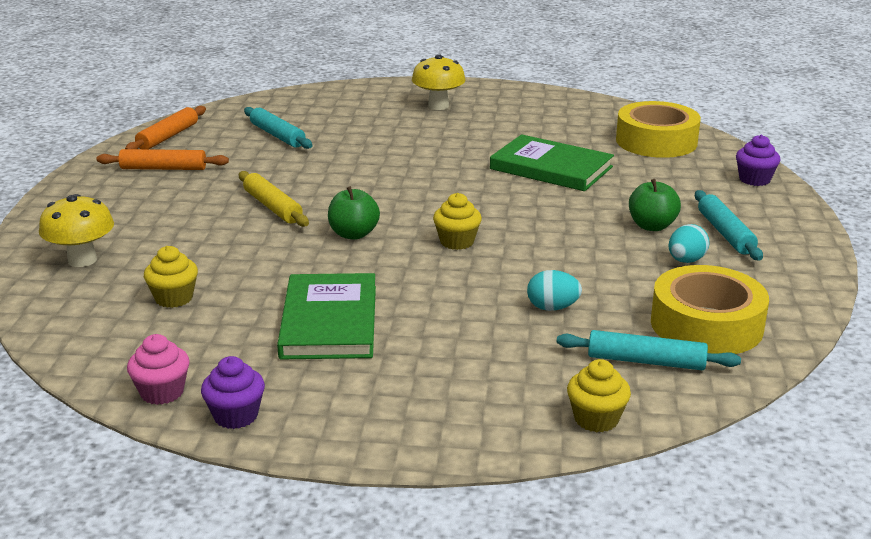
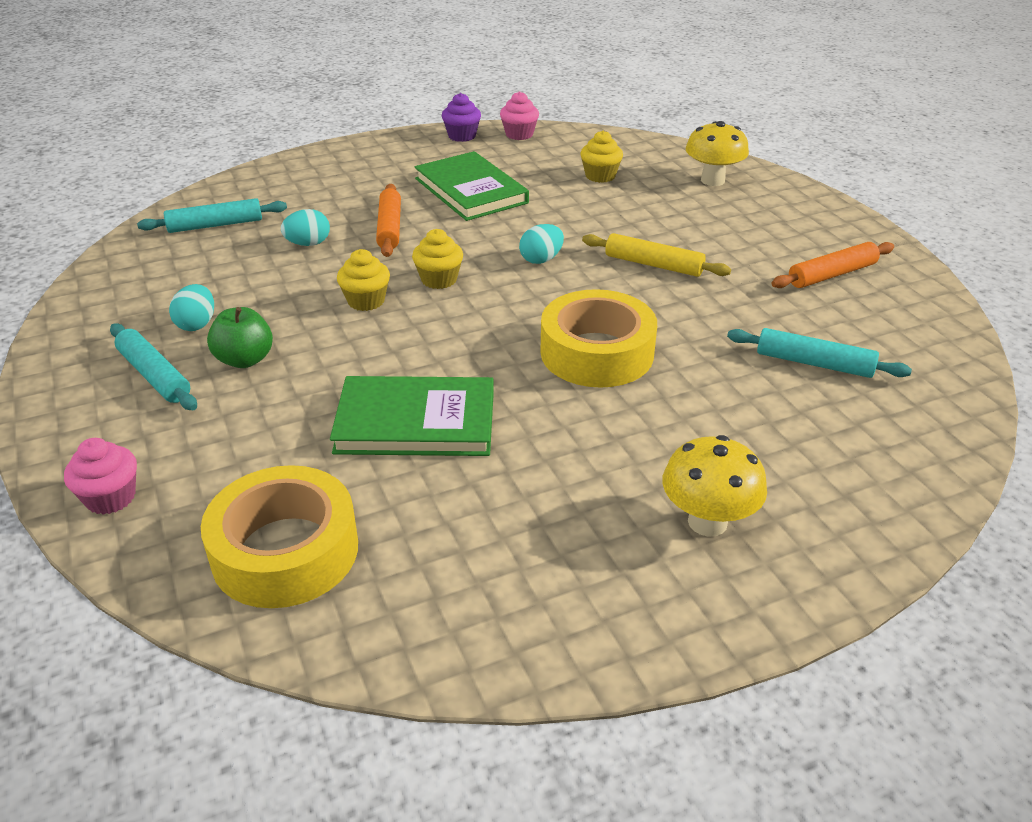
camera: 150 degrees right, 10 degrees up
(168, 137) = (920, 318): orange rolling pin -> orange rolling pin (389, 228)
(353, 234) = (541, 259): green apple -> turquoise egg
(596, 419) = (240, 185): yellow cupcake -> yellow cupcake (366, 301)
(706, 325) = (169, 264): yellow tape -> yellow tape (597, 353)
(754, 179) = (110, 498): purple cupcake -> pink cupcake

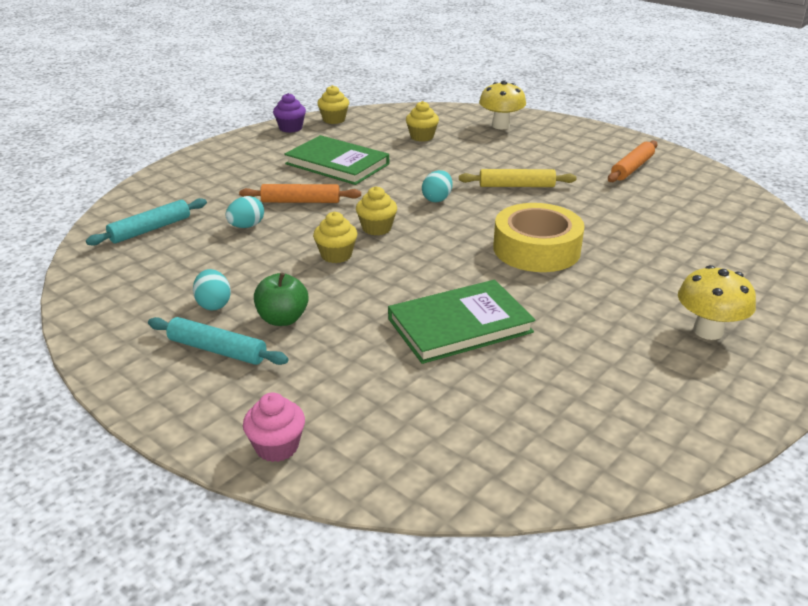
camera: 25 degrees left, 5 degrees down
(285, 551) = (456, 438): yellow tape -> none
(389, 228) = (301, 201): orange rolling pin -> orange rolling pin turned 60 degrees counterclockwise
(519, 134) = (334, 120): pink cupcake -> yellow cupcake
(814, 363) = (674, 222): turquoise rolling pin -> none

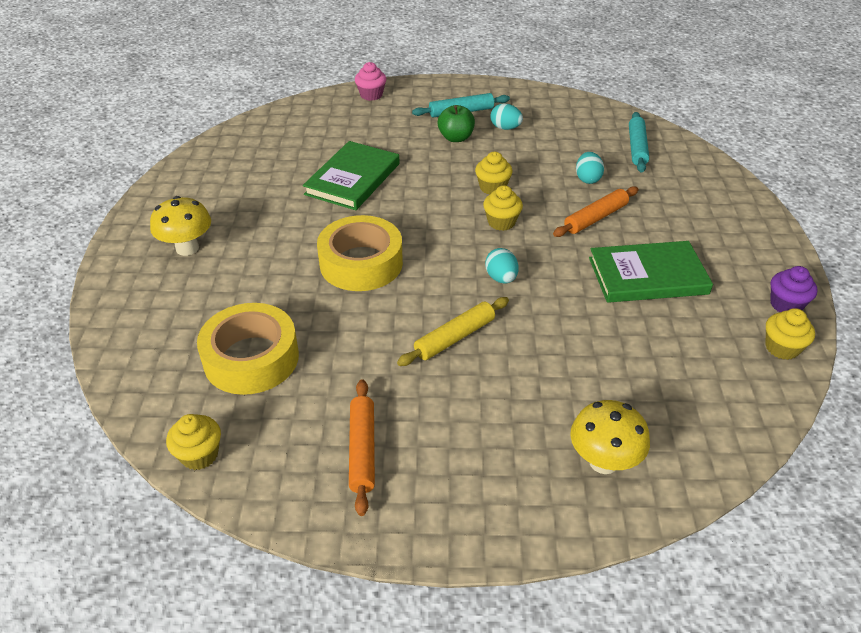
camera: 140 degrees right, 10 degrees up
(422, 137) = (649, 372): yellow cupcake -> yellow cupcake (199, 455)
(682, 228) = (251, 358): none -> yellow tape

